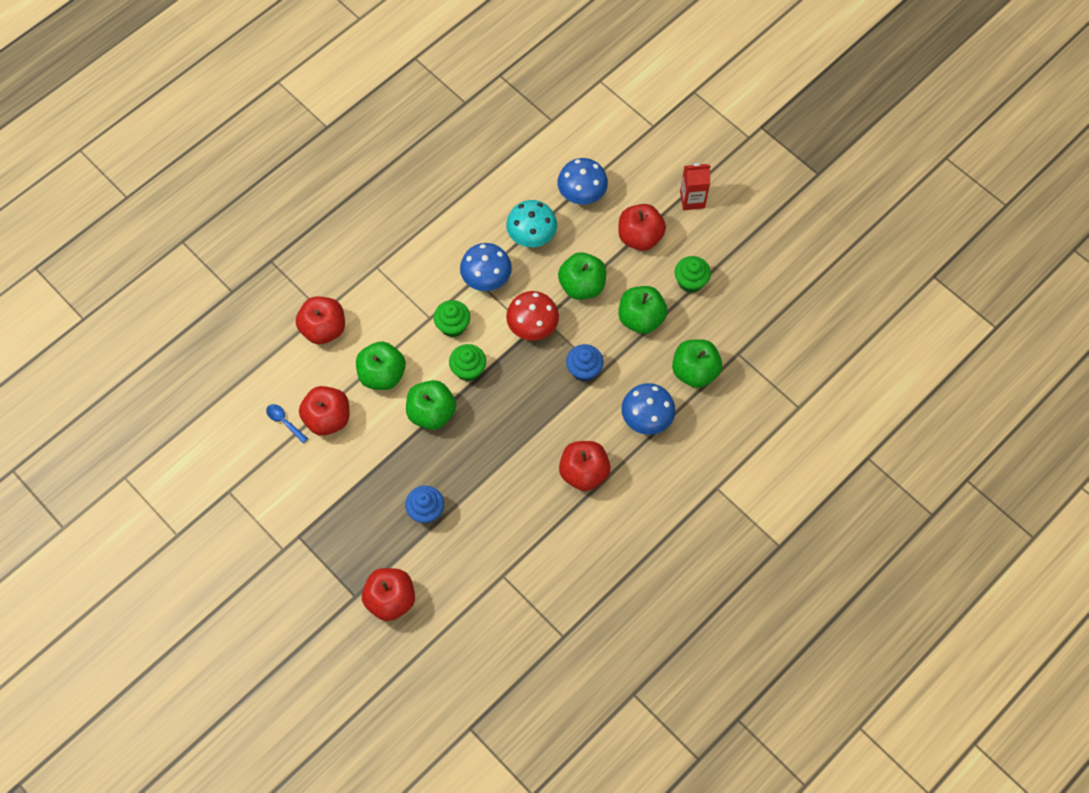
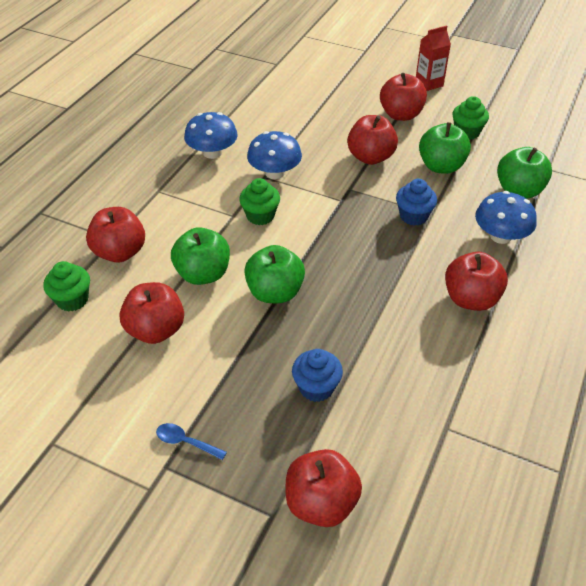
camera: 20 degrees left, 20 degrees down
(284, 421) = (103, 348): blue spoon -> blue spoon (186, 442)
(468, 369) = (295, 246): green cupcake -> green cupcake (72, 300)
(531, 234) = (301, 134): turquoise mushroom -> none
(532, 325) = (341, 196): red mushroom -> none
(582, 192) = (330, 99): blue mushroom -> blue mushroom (212, 152)
(582, 285) = (370, 157): green apple -> red apple

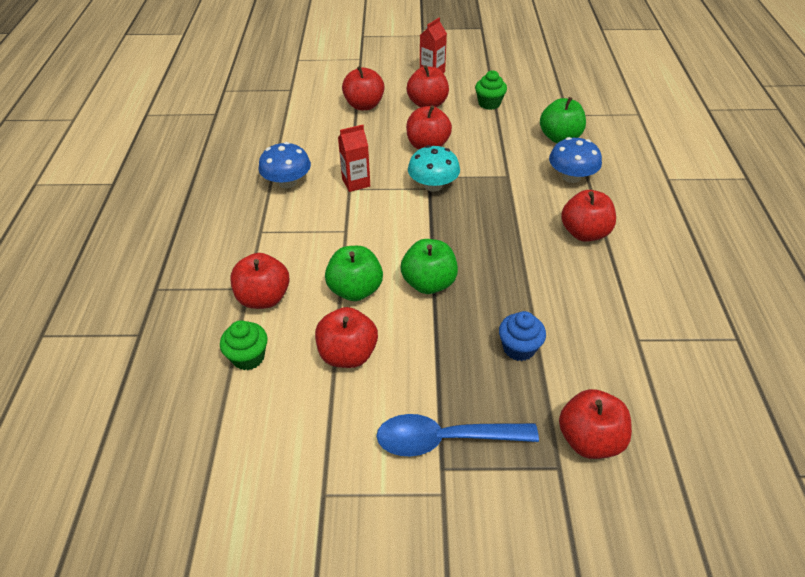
camera: 25 degrees left, 0 degrees up
(186, 442) = (444, 439): blue spoon -> blue spoon, size x2.19
(260, 216) = (370, 223): green cupcake -> none
(274, 172) = (356, 182): blue mushroom -> red carton
(336, 98) = (364, 105): none -> red apple
(347, 199) = (433, 185): none -> turquoise mushroom
(413, 216) = (495, 182): blue cupcake -> none
(441, 166) = (488, 136): green apple -> none

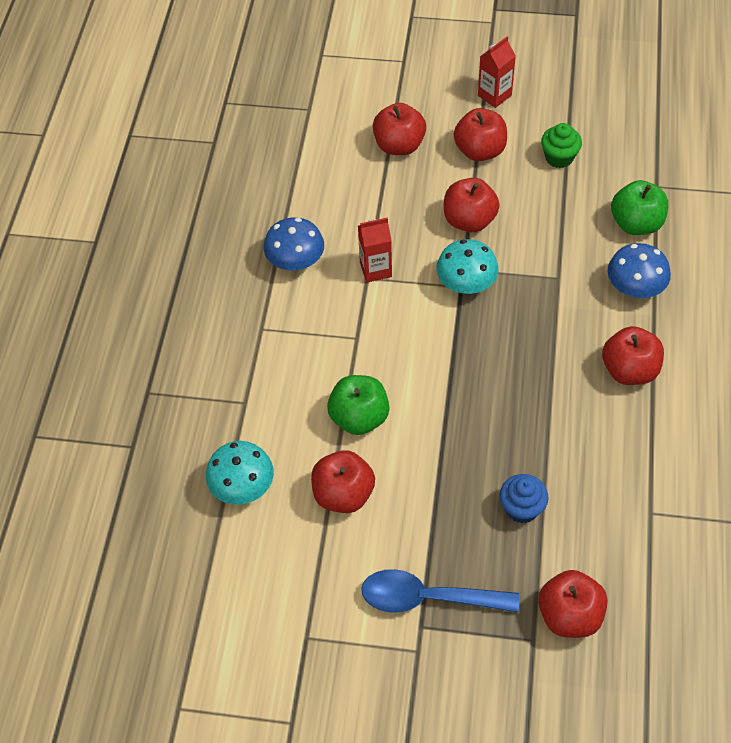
camera: 10 degrees right, 10 degrees up
(248, 357) = (242, 486): green cupcake -> turquoise mushroom
(264, 298) = (261, 417): red apple -> none
(429, 283) = (440, 418): green apple -> none

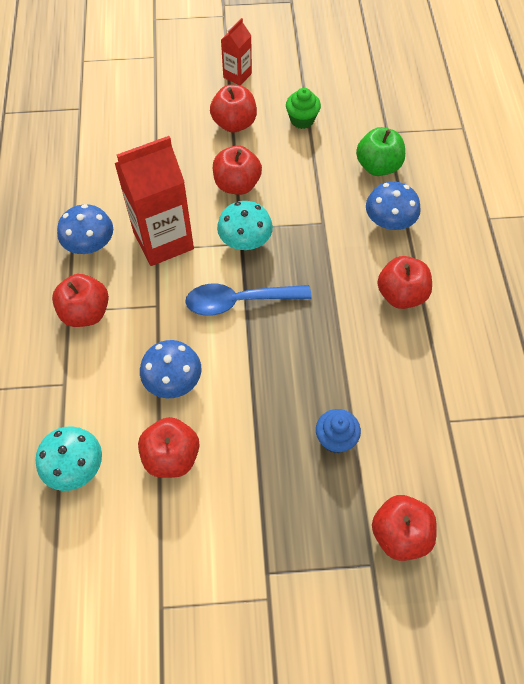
camera: 15 degrees left, 5 degrees up
(359, 417) = (173, 380): green apple -> blue mushroom
(375, 269) = (163, 240): red carton -> red carton, size x1.96
(399, 145) = (164, 129): red apple -> red apple (86, 312)
(427, 598) = (268, 543): blue spoon -> blue spoon (239, 301)

